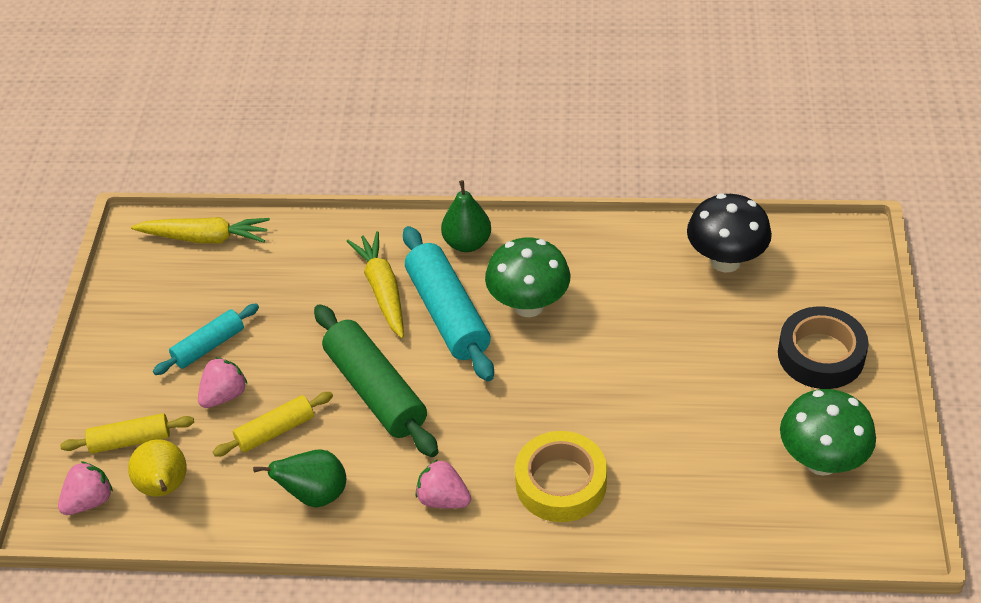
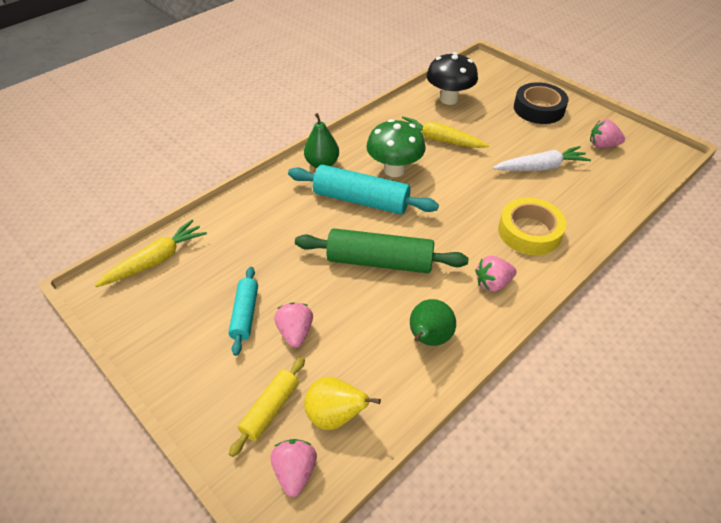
camera: 50 degrees left, 0 degrees up
(275, 431) = (356, 325): yellow rolling pin -> none
(382, 290) = (309, 213): yellow carrot -> yellow carrot (439, 140)
(694, 427) = (540, 167): none -> white carrot
(821, 461) = (602, 145): green mushroom -> pink strawberry

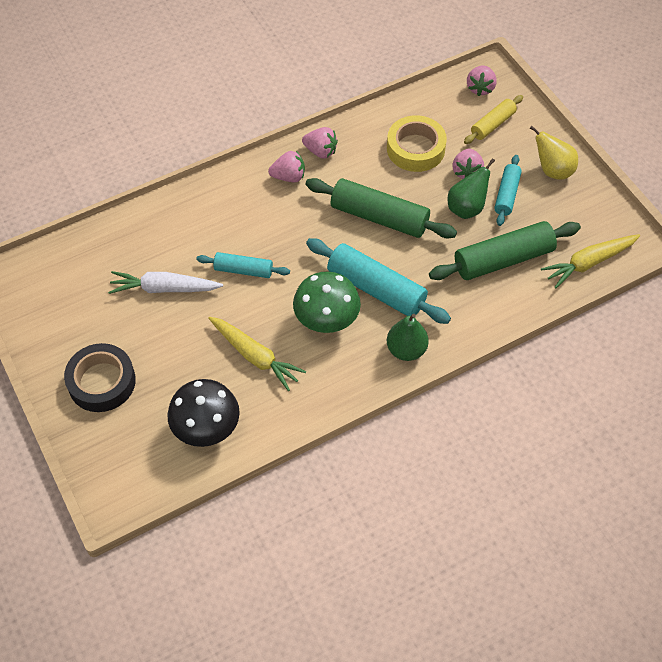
camera: 165 degrees left, 10 degrees up
(245, 247) = (503, 259): none -> green rolling pin
(335, 416) = (447, 112): yellow pear -> yellow pear (552, 170)
(428, 338) = (362, 146): green pear -> green pear (466, 208)
(484, 192) = (243, 270): none -> turquoise rolling pin
(529, 232) = (226, 216): yellow tape -> yellow tape (415, 149)
(602, 145) = (72, 304): pink strawberry -> pink strawberry (320, 151)

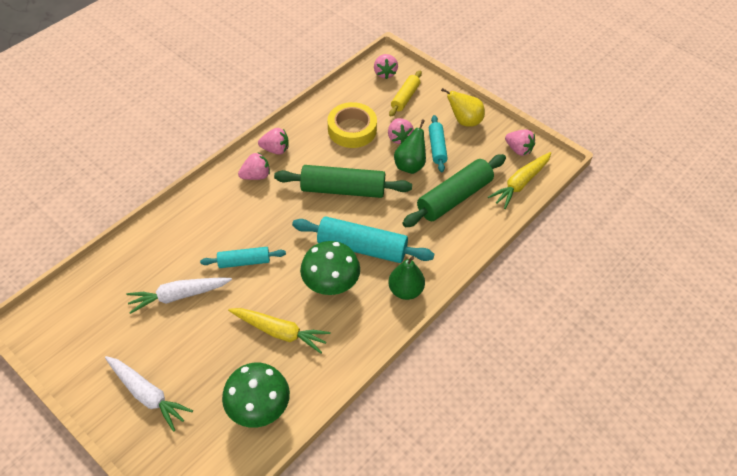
camera: 20 degrees left, 5 degrees down
(102, 382) = (147, 395): black tape -> white carrot
(207, 429) = (259, 409): black mushroom -> green mushroom
(604, 221) = (518, 149): none -> pink strawberry

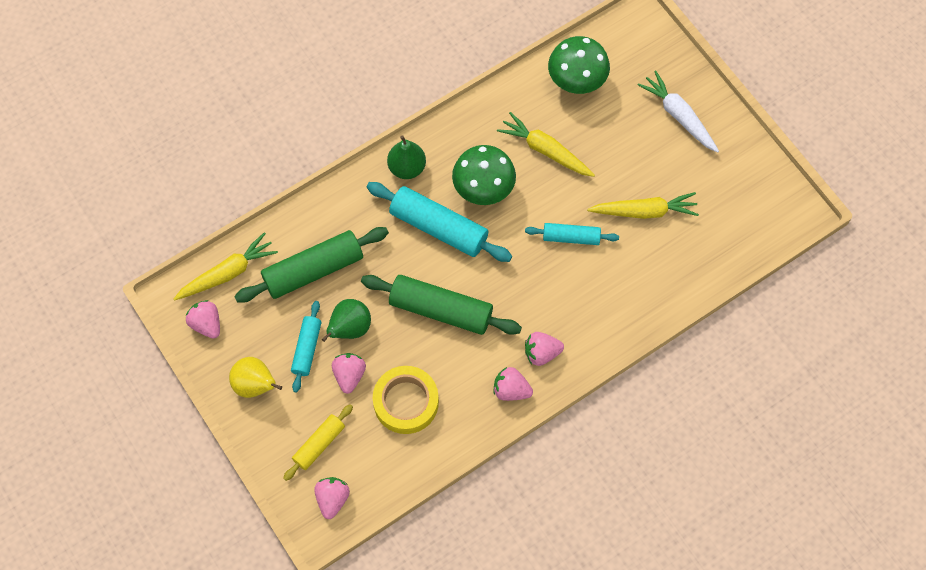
camera: 165 degrees left, 15 degrees up
(179, 296) = (644, 211): white carrot -> yellow carrot

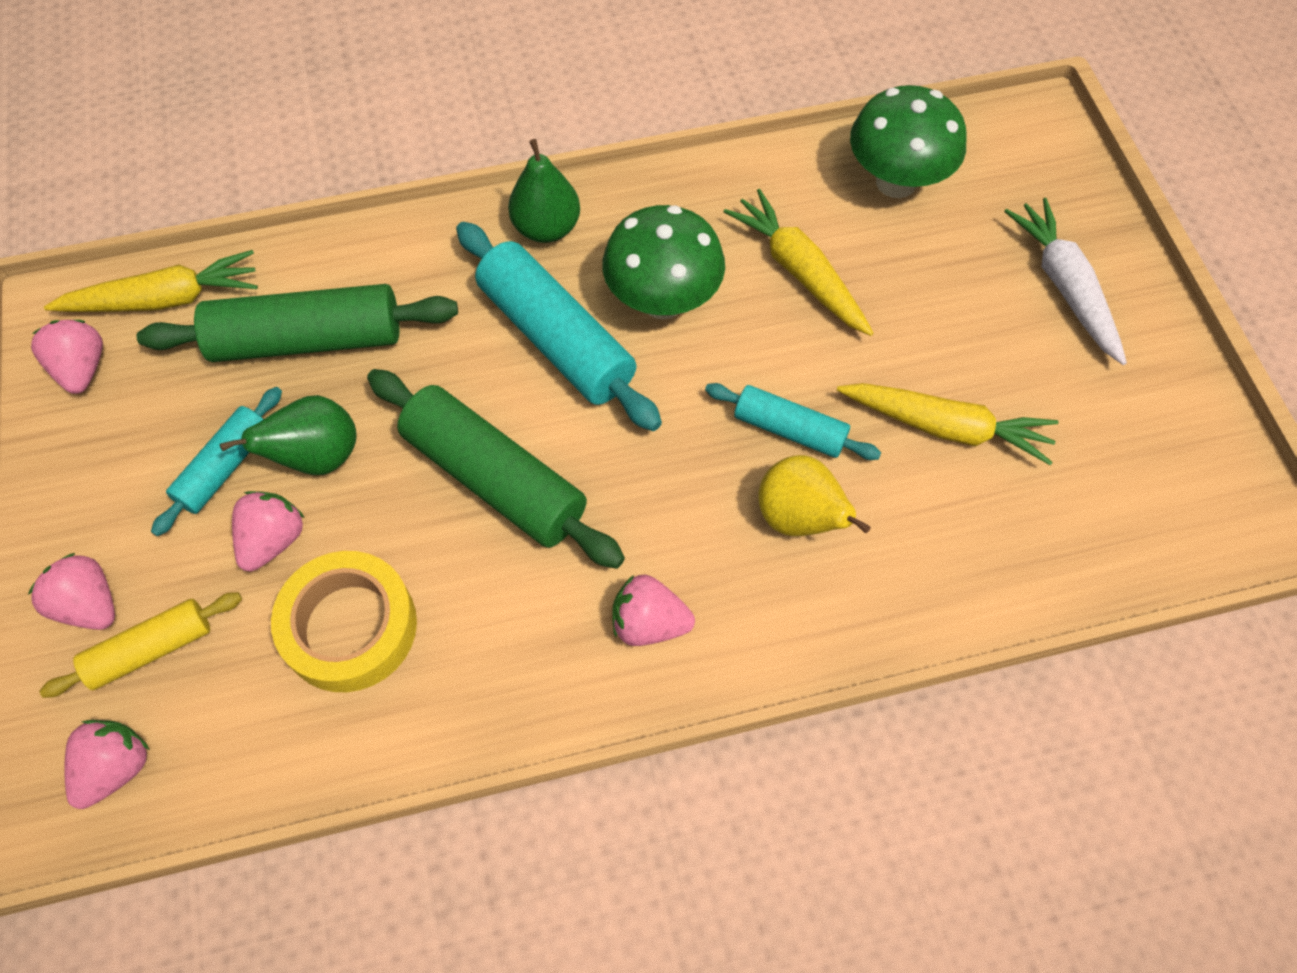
camera: 20 degrees right, 5 degrees down
(255, 385) = (101, 500): yellow pear -> yellow pear (799, 518)
(511, 390) = (559, 674): pink strawberry -> pink strawberry (90, 604)

